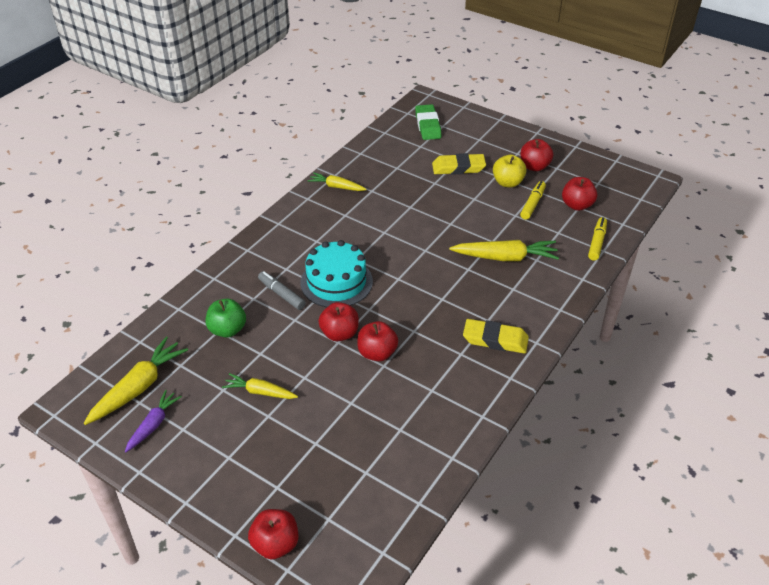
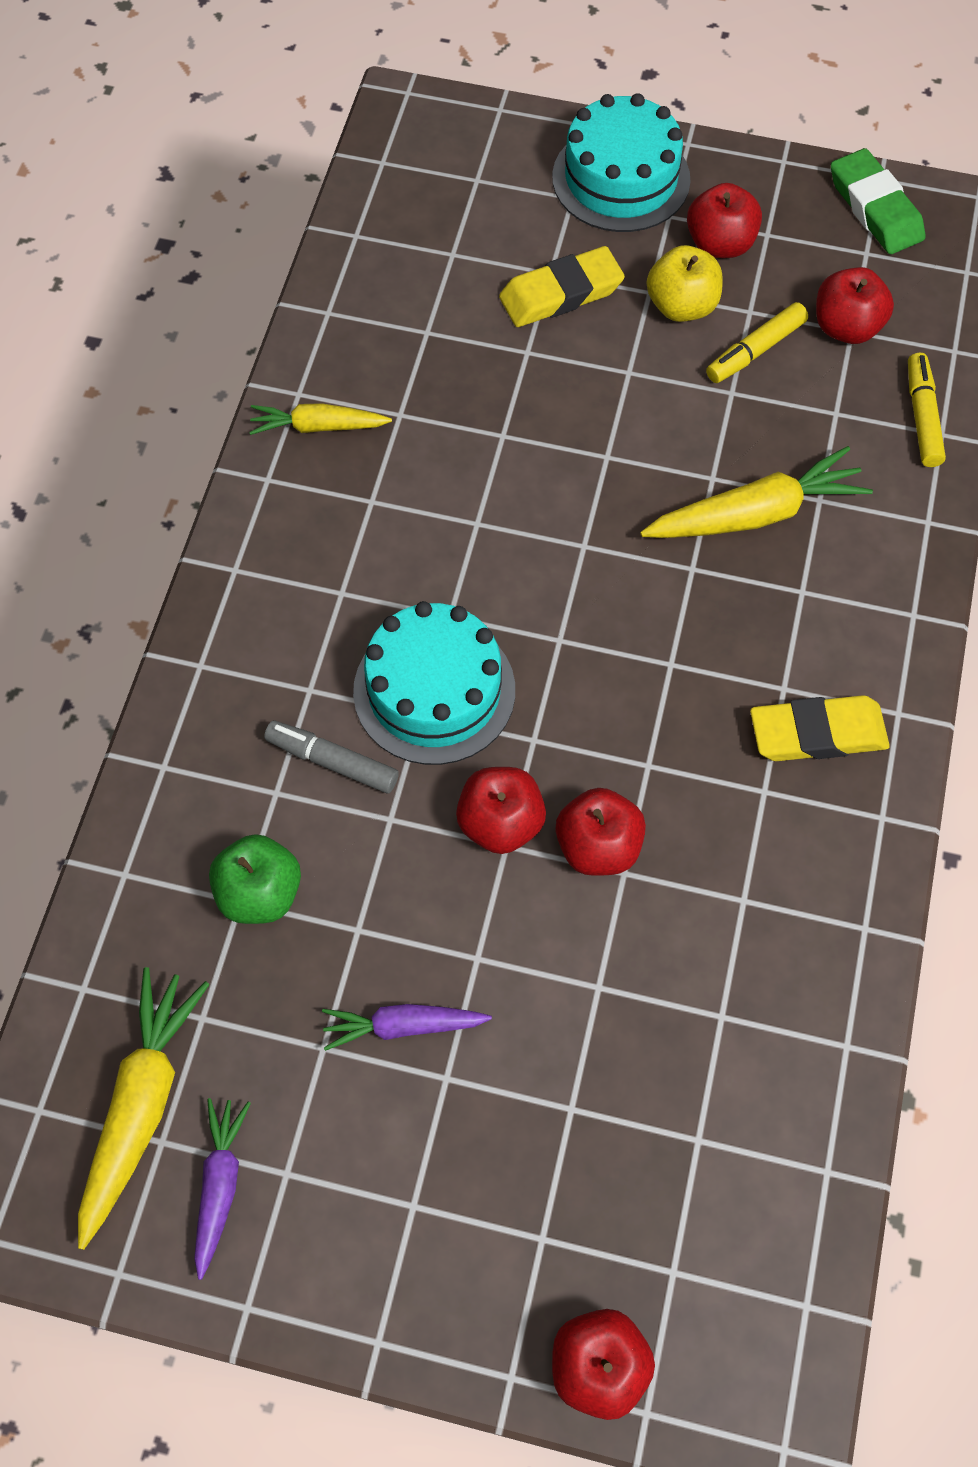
camera: 20 degrees left, 20 degrees up
(260, 392) = (403, 1026): yellow carrot -> purple carrot
(428, 125) = (444, 187): green eraser -> green eraser (875, 208)
(502, 137) = (621, 178): none -> turquoise cake
(532, 204) = (755, 351): yellow marker -> yellow marker turned 135 degrees counterclockwise

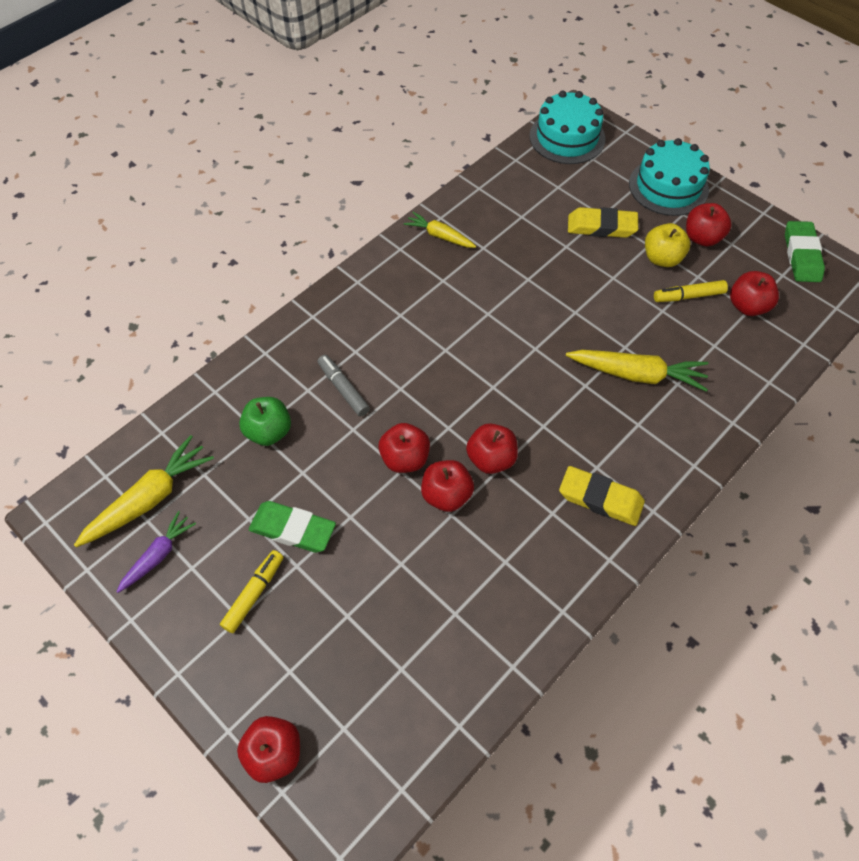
camera: 30 degrees right, 5 degrees down
(403, 1026) = (293, 529): purple carrot -> green eraser
(434, 690) = (414, 380): turquoise cake -> turquoise cake (567, 137)
(627, 756) = (491, 459): none -> red apple
(922, 417) = (763, 368): yellow marker -> yellow marker (254, 593)

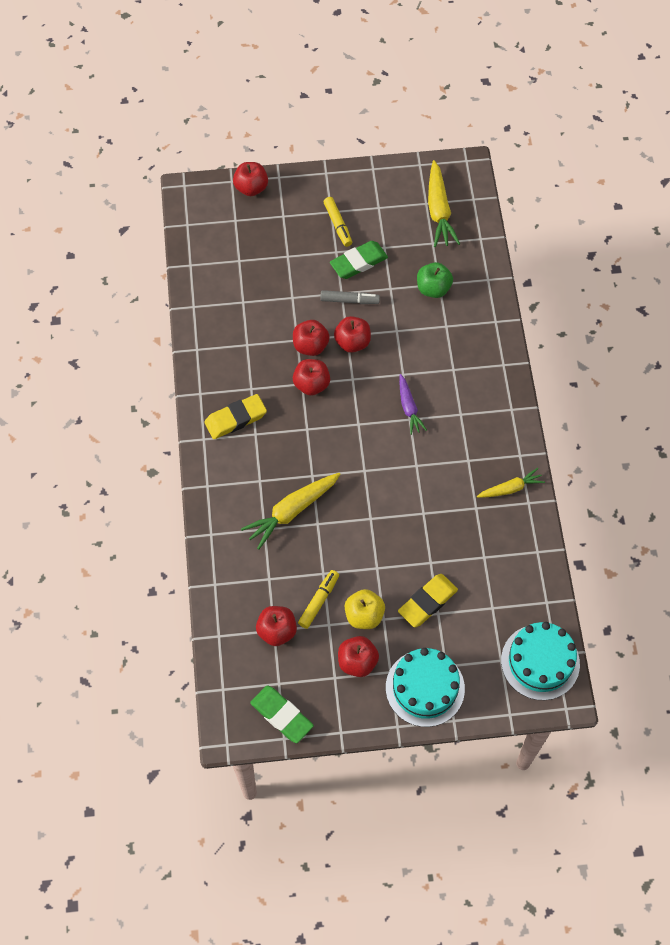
camera: 130 degrees right, 5 degrees up
(158, 555) = (399, 197): purple carrot -> purple carrot (409, 408)
(343, 389) = (429, 344): grey marker -> grey marker (349, 300)

